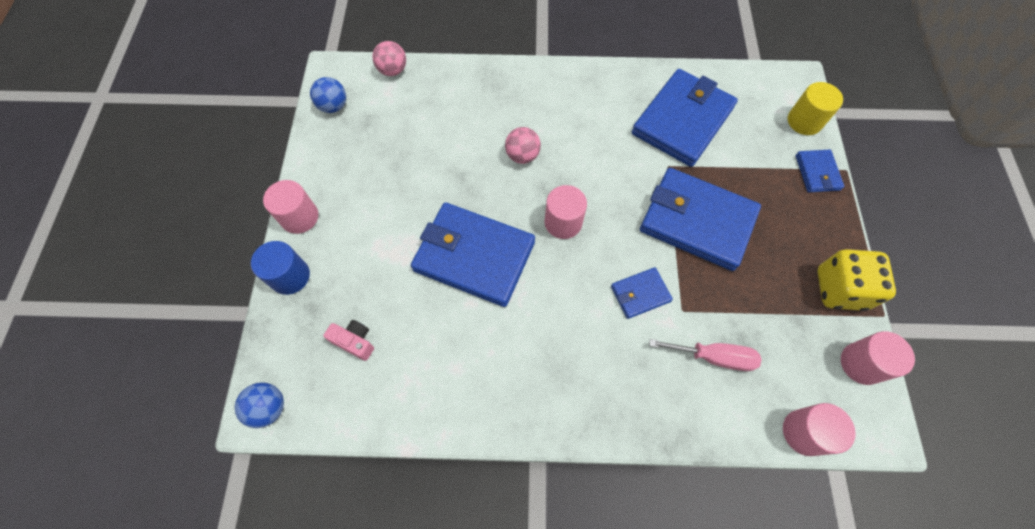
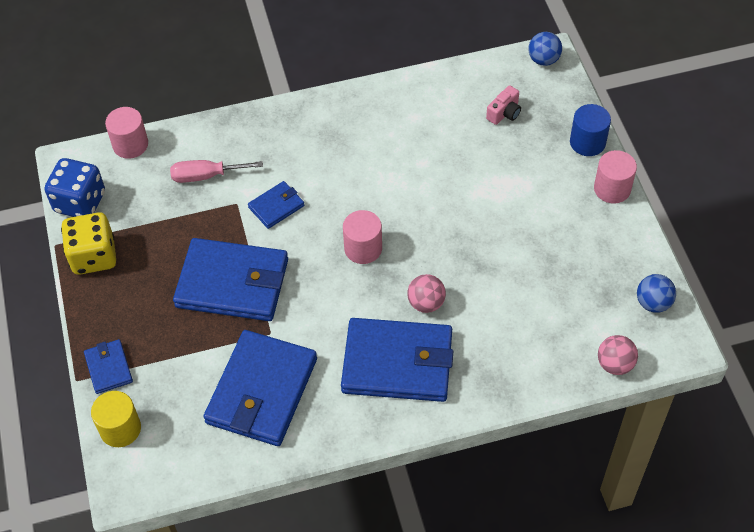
camera: 165 degrees right, 10 degrees down
(354, 342) = (504, 113): pink camera -> pink camera turned 60 degrees counterclockwise
(474, 256) = (435, 198): blue wallet -> blue wallet (397, 363)
(861, 363) = (80, 202): pink cylinder -> blue dice

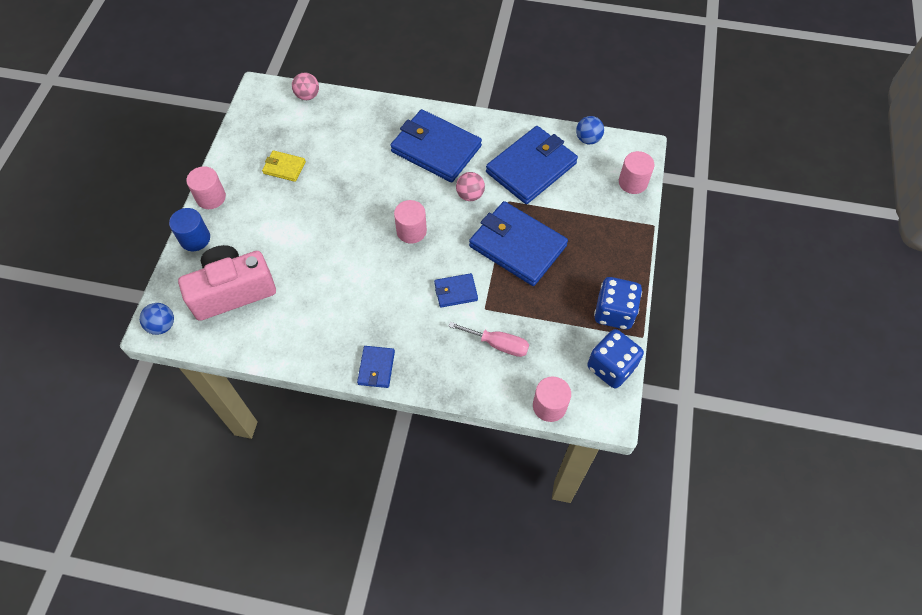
camera: 155 degrees left, 5 degrees up
(94, 256) = (614, 312): yellow dice -> blue dice
(108, 368) = (628, 224): blue wallet -> blue wallet (376, 368)
(120, 429) = (633, 182): yellow cylinder -> pink cylinder
(426, 303) = (393, 176): pink ball -> pink ball (470, 195)
(504, 113) = (232, 291): pink camera -> pink camera, size x2.45
(562, 257) = (284, 167): none -> yellow wallet
(653, 303) = (254, 118): blue ball -> blue ball (588, 139)

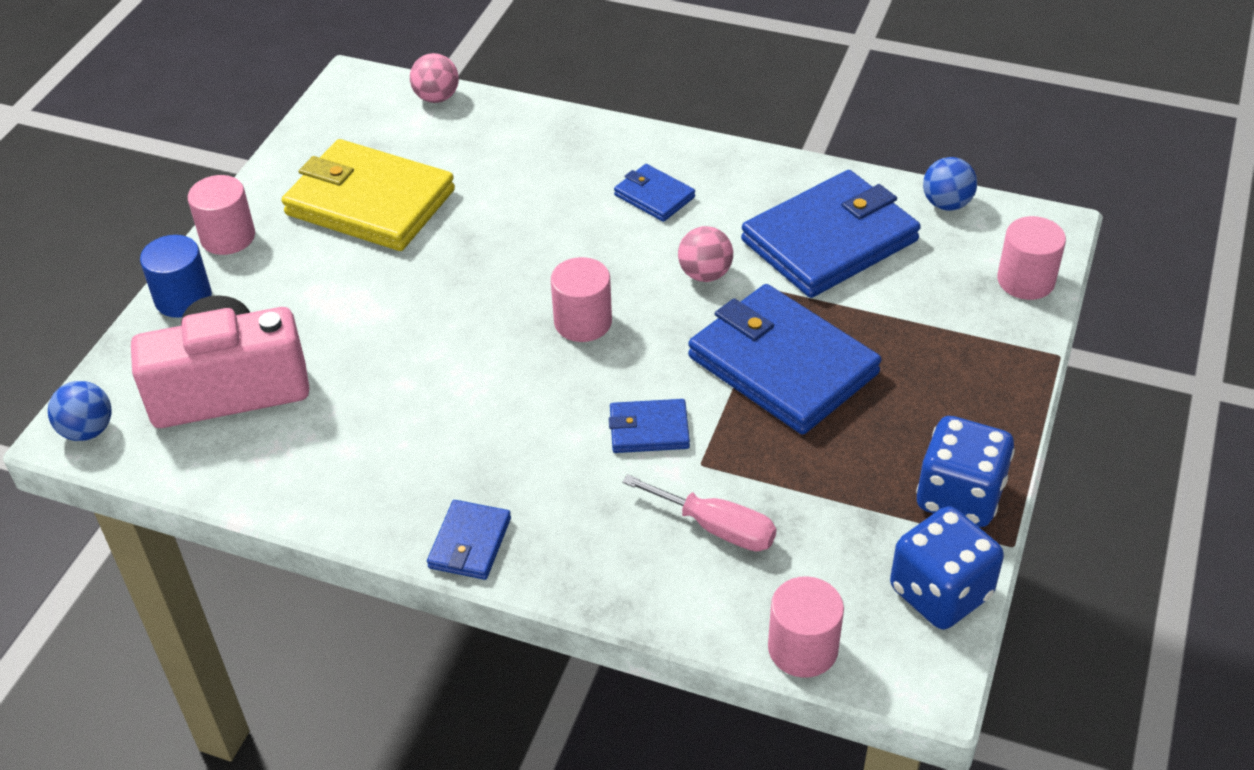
camera: 10 degrees right, 15 degrees down
(284, 167) = (370, 202): yellow wallet -> yellow wallet, size x2.11
(436, 149) = (654, 196): blue wallet -> blue wallet, size x0.47

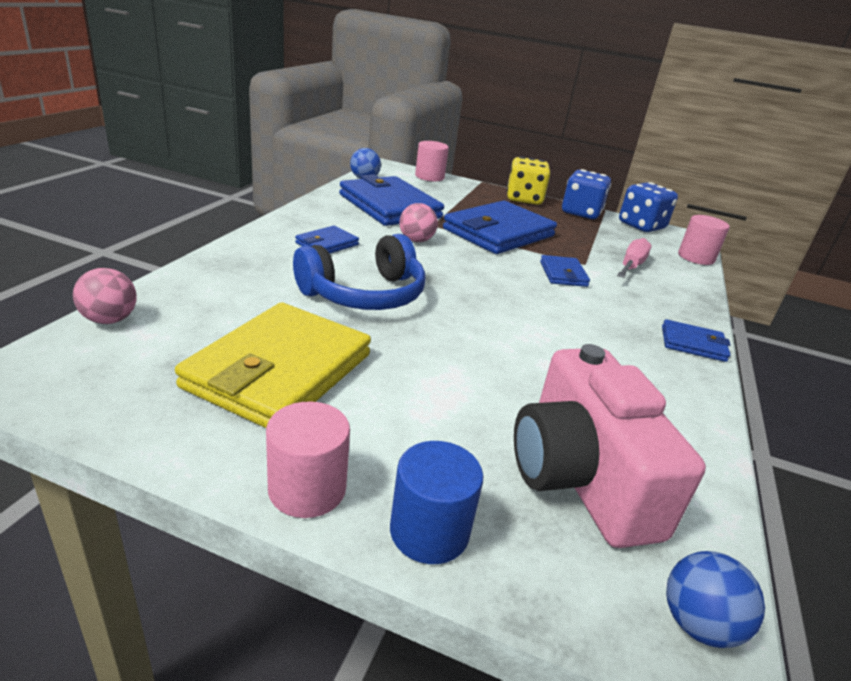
camera: 95 degrees left, 15 degrees down
(526, 239) = (364, 294): none -> blue headphones
(583, 322) = (464, 283): pink cylinder -> none
(986, 412) = (524, 199): none -> yellow dice

